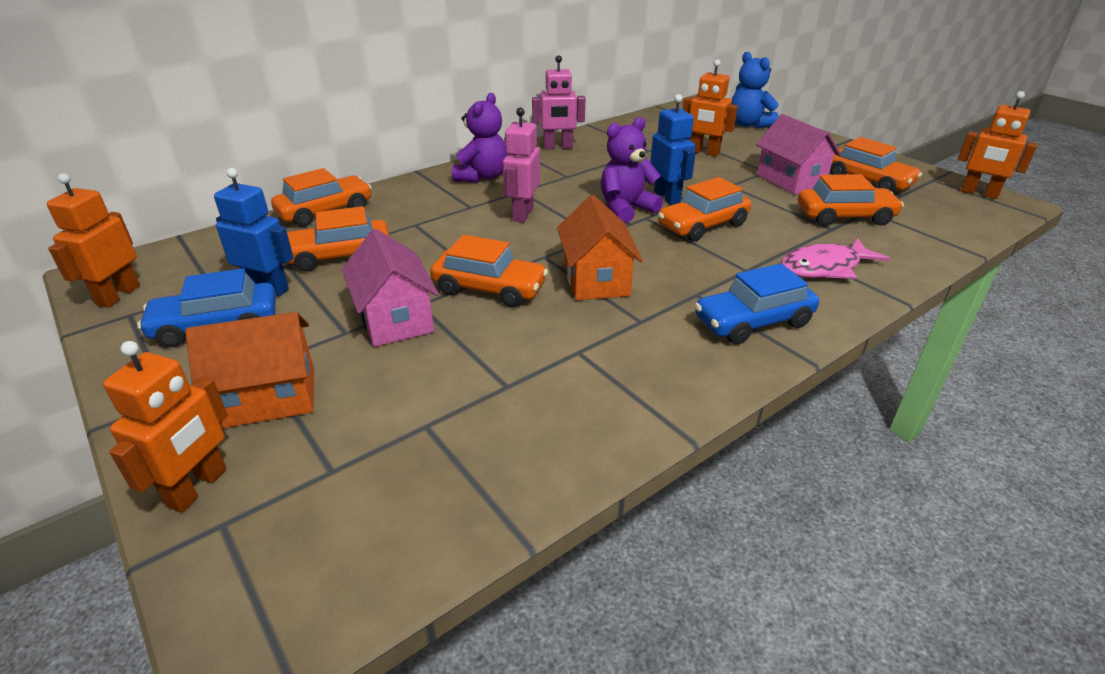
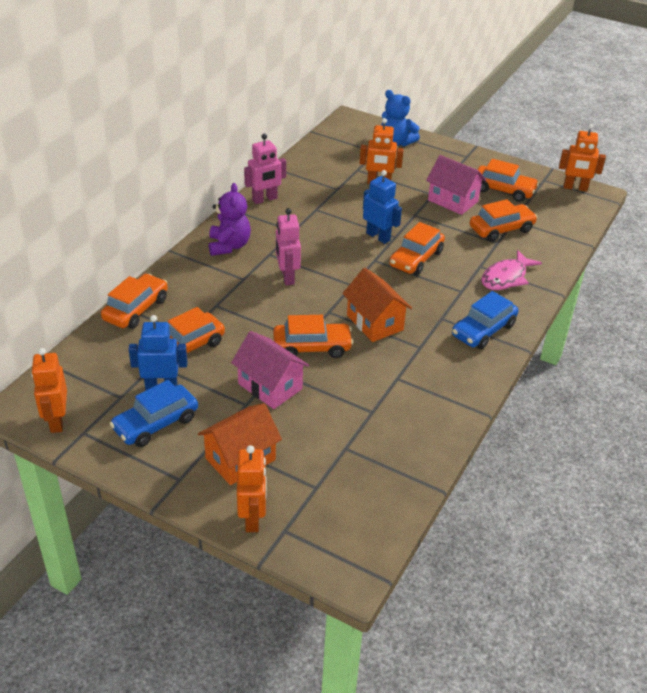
camera: 25 degrees left, 5 degrees up
(626, 209) = (356, 255): purple teddy bear -> none

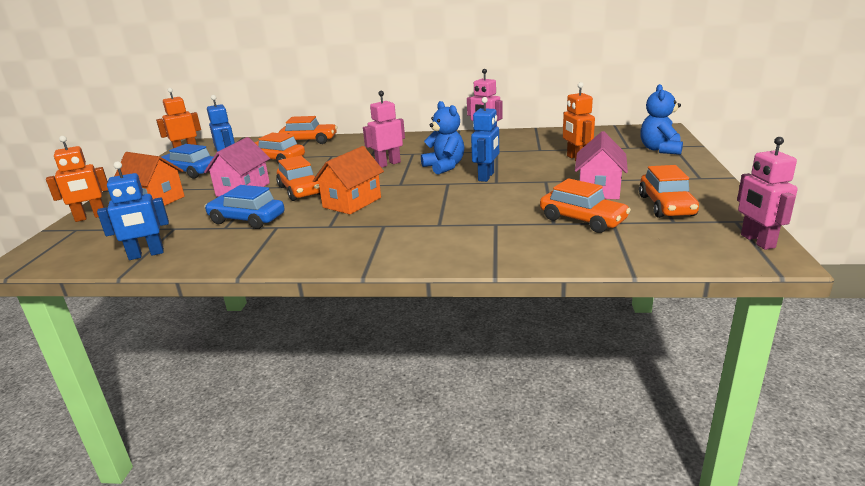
camera: 70 degrees right, 15 degrees down
(229, 246) = (409, 142): purple teddy bear -> none
(330, 248) = (444, 167): none -> blue teddy bear
(402, 471) = (146, 254): none -> blue robot
(416, 259) = (470, 196): orange car -> none
(483, 330) = (379, 247): blue car -> blue car (247, 219)
(506, 277) = (490, 240): pink fish -> none
(575, 188) = (757, 241): orange robot -> pink robot

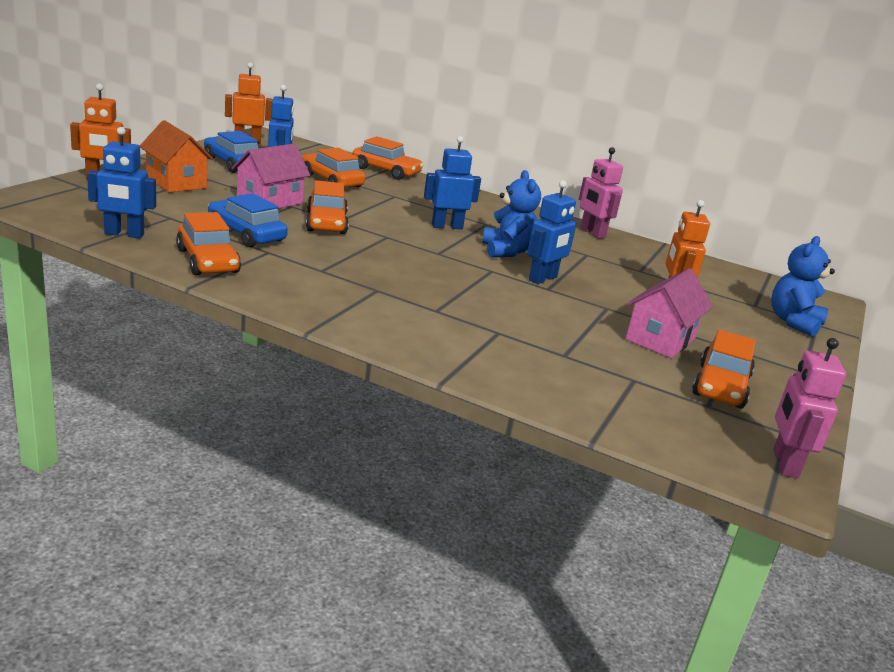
camera: 15 degrees right, 0 degrees up
(352, 202) = (367, 254): orange house -> none
(388, 164) = (447, 226): pink robot -> blue robot
(582, 220) = (601, 364): orange car -> orange car (208, 261)

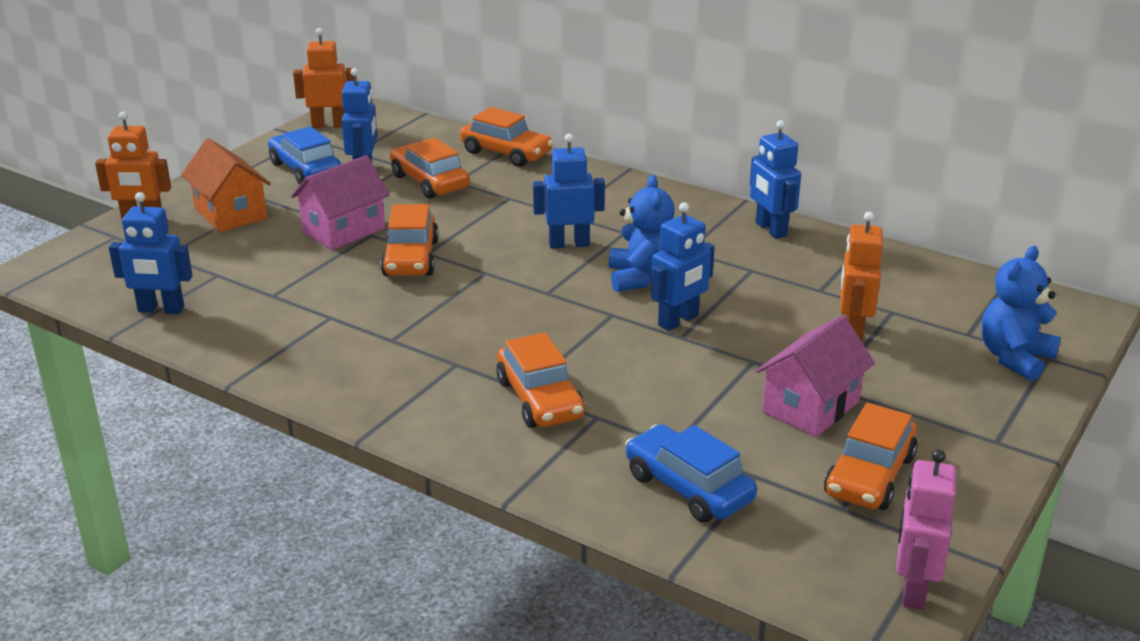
camera: 10 degrees right, 5 degrees up
(208, 261) = (255, 341): orange car -> orange car (540, 399)
(246, 234) = (307, 291): blue car -> blue car (688, 488)
(592, 233) = (770, 229): pink robot -> blue robot

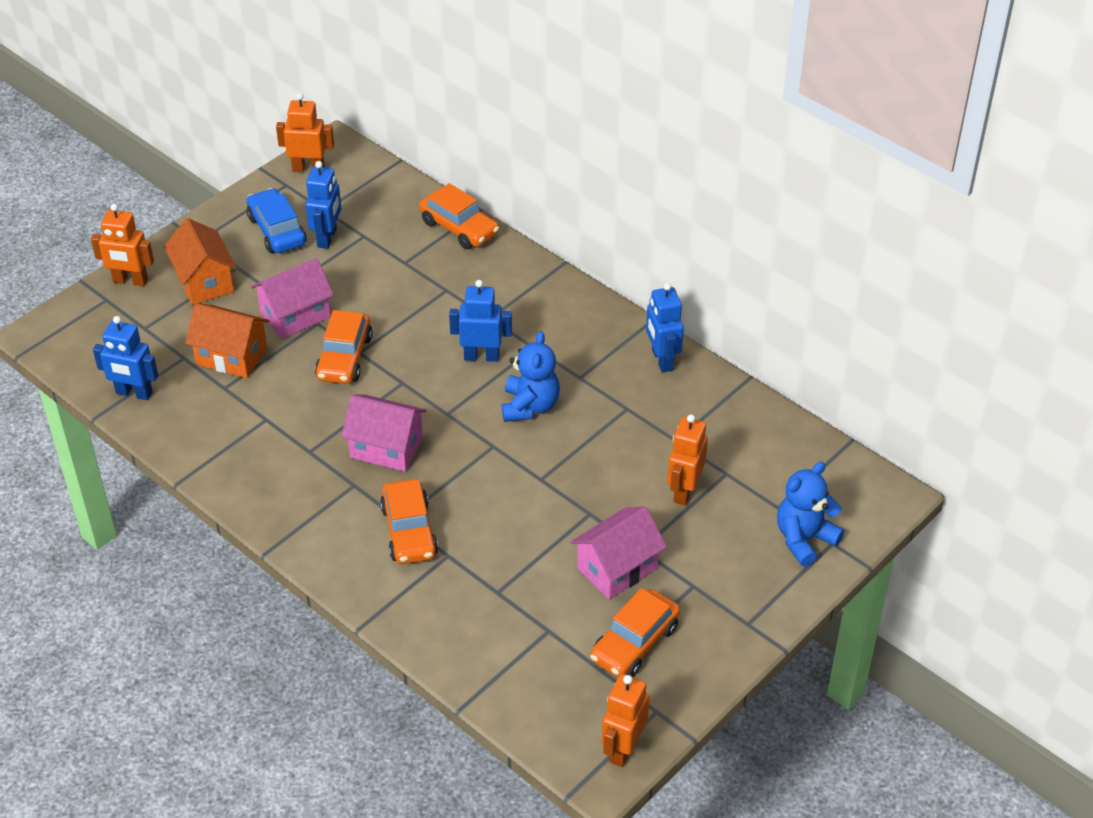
camera: 10 degrees right, 15 degrees up
(276, 269) = (231, 356): none -> orange house
(429, 182) = (381, 260): orange car -> none
(485, 328) = (386, 448): none -> pink house
(678, 321) = (545, 460): blue robot -> none
(688, 488) = (495, 634): blue car -> none
(913, 589) = (623, 748): pink robot -> orange robot

